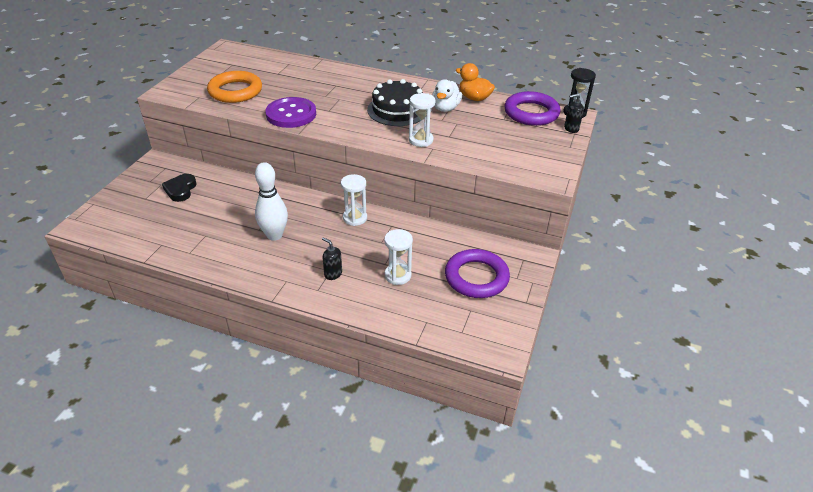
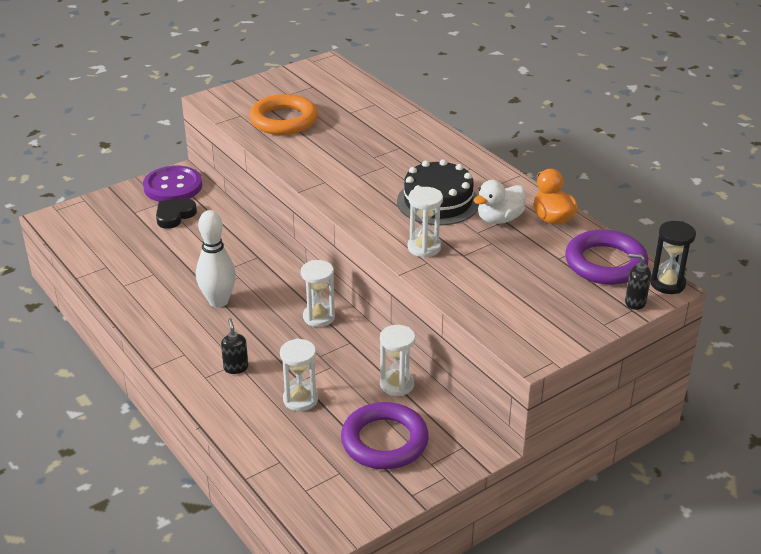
camera: 35 degrees right, 5 degrees down
(291, 114) = (313, 167): purple button -> purple button (173, 186)
(447, 239) = (397, 384): none -> white hourglass

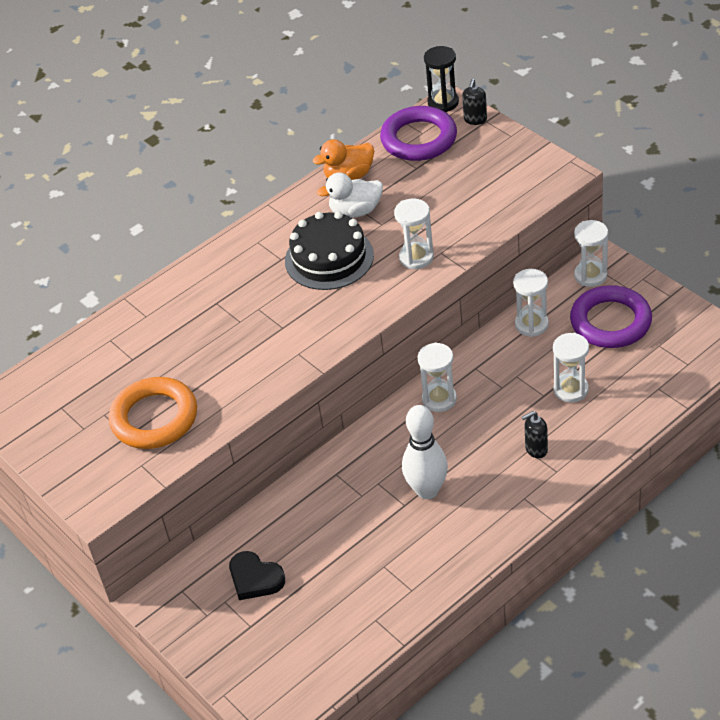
camera: 90 degrees left, 10 degrees up
(173, 186) = (184, 599): purple button -> none
(458, 436) = (590, 275): none -> white hourglass
(499, 219) = (355, 211): white duck -> white duck turned 120 degrees clockwise

